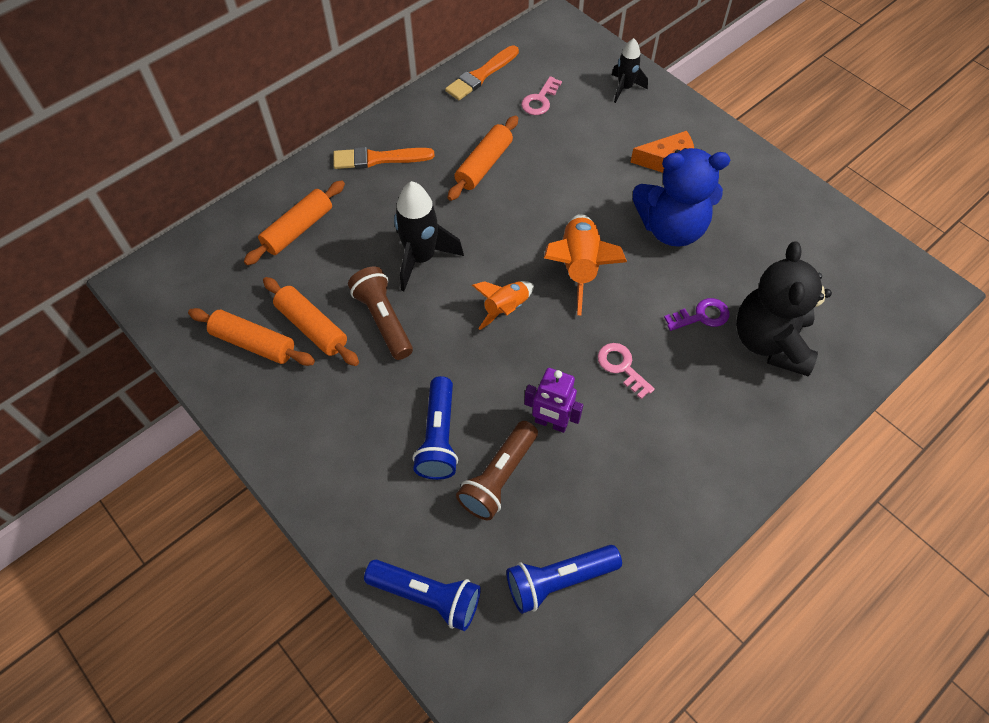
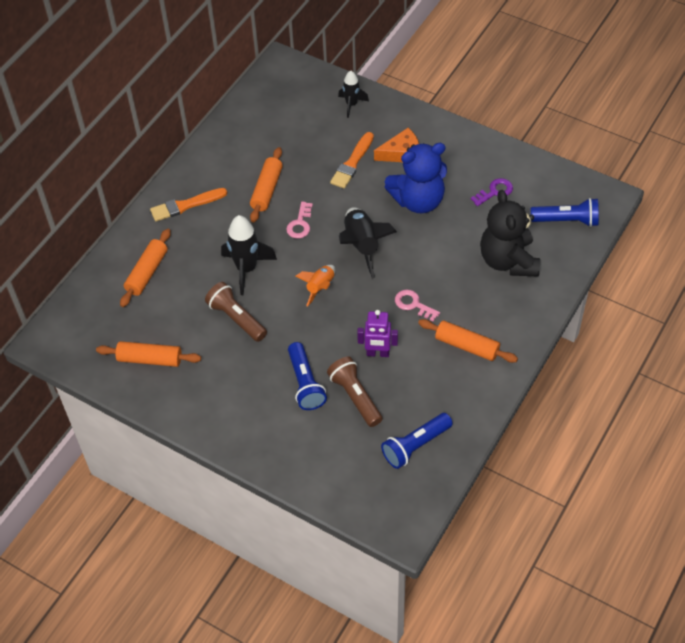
camera: 15 degrees left, 5 degrees down
(312, 327) = (187, 337): orange rolling pin -> orange rolling pin (466, 346)
(427, 596) = (335, 479): blue flashlight -> blue flashlight (567, 220)
(481, 75) = (239, 121): orange brush -> orange brush (352, 163)
(499, 478) = (355, 397): brown flashlight -> brown flashlight turned 135 degrees clockwise
(540, 100) = (291, 130): pink key -> pink key (300, 224)
(579, 268) = (362, 246): orange rocket -> black rocket
(701, 316) = (457, 256): purple key -> purple key (495, 192)

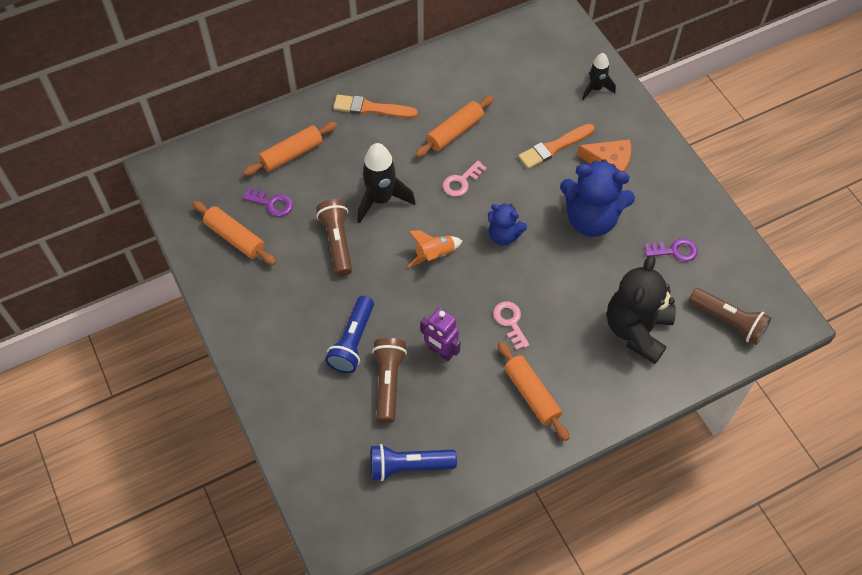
camera: 30 degrees right, 5 degrees up
(160, 318) = (272, 203): none -> purple key
(362, 246) = (503, 235): black rocket -> blue teddy bear
(567, 220) = (728, 321): blue flashlight -> brown flashlight

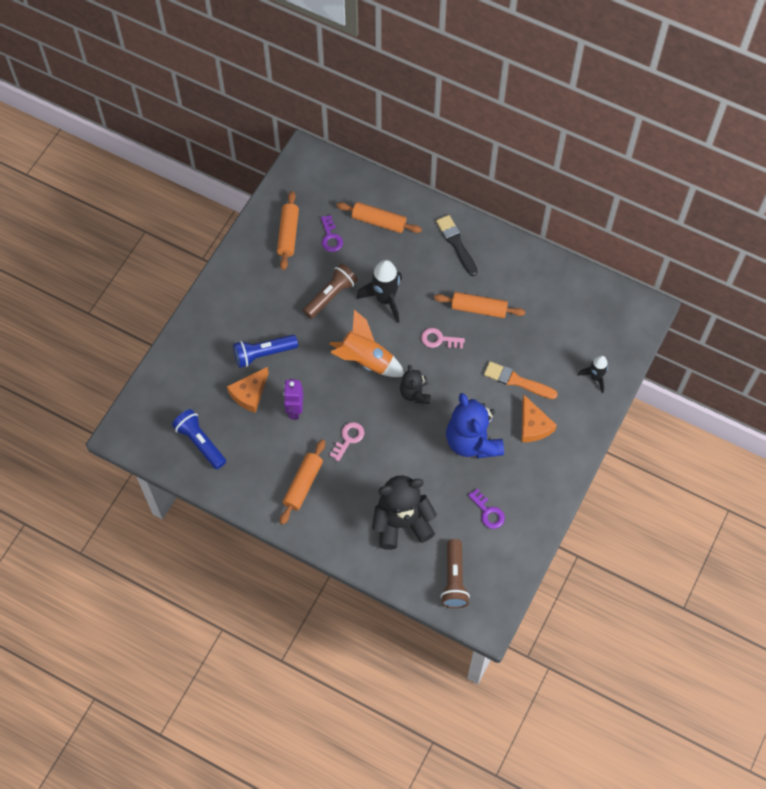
camera: 55 degrees right, 5 degrees up
(371, 108) = (456, 244): orange brush -> black brush
(388, 382) = (250, 393): brown flashlight -> orange cheese
(434, 255) = (366, 360): orange rocket -> orange rocket, size x1.64
(503, 235) = (415, 393): blue teddy bear -> black teddy bear

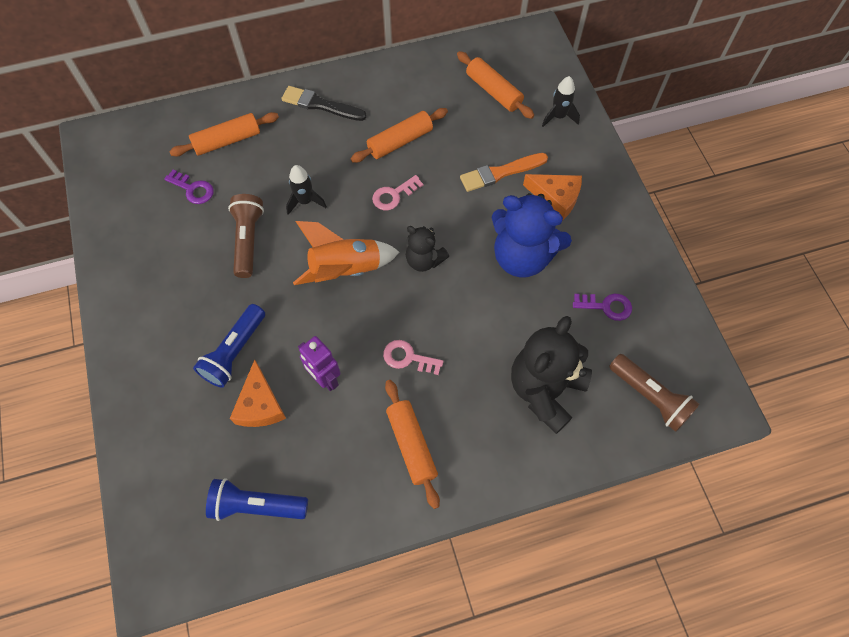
camera: 45 degrees left, 0 degrees up
(288, 234) = (145, 219): orange rolling pin -> orange rolling pin (493, 91)
(348, 439) = (408, 358): pink key -> pink key turned 60 degrees counterclockwise
(385, 299) = (305, 201): black rocket -> black rocket, size x0.61

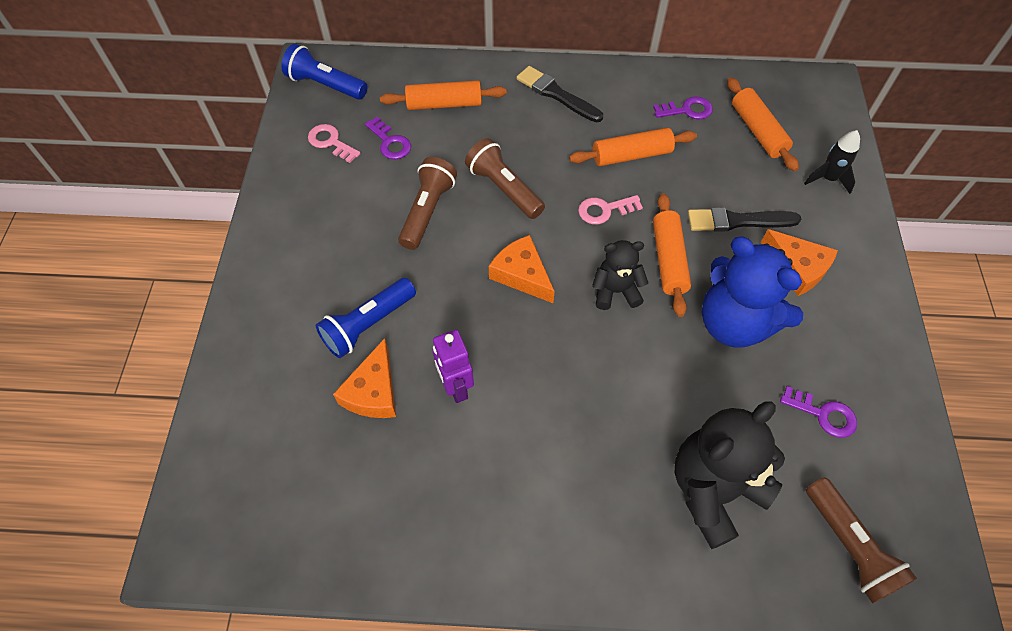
camera: 20 degrees right, 5 degrees down
(256, 505) = (326, 505): blue flashlight -> blue flashlight (325, 85)
(305, 201) = (504, 188): black rocket -> brown flashlight
(345, 270) = (522, 275): orange rocket -> orange cheese
(408, 358) = (559, 395): pink key -> pink key (331, 142)
(411, 445) = (528, 499): orange rolling pin -> orange rolling pin (668, 260)
(424, 260) = (615, 291): black teddy bear -> black teddy bear turned 120 degrees clockwise
(432, 89) = (687, 110): none -> purple key
(500, 173) = (737, 221): orange brush -> black brush

